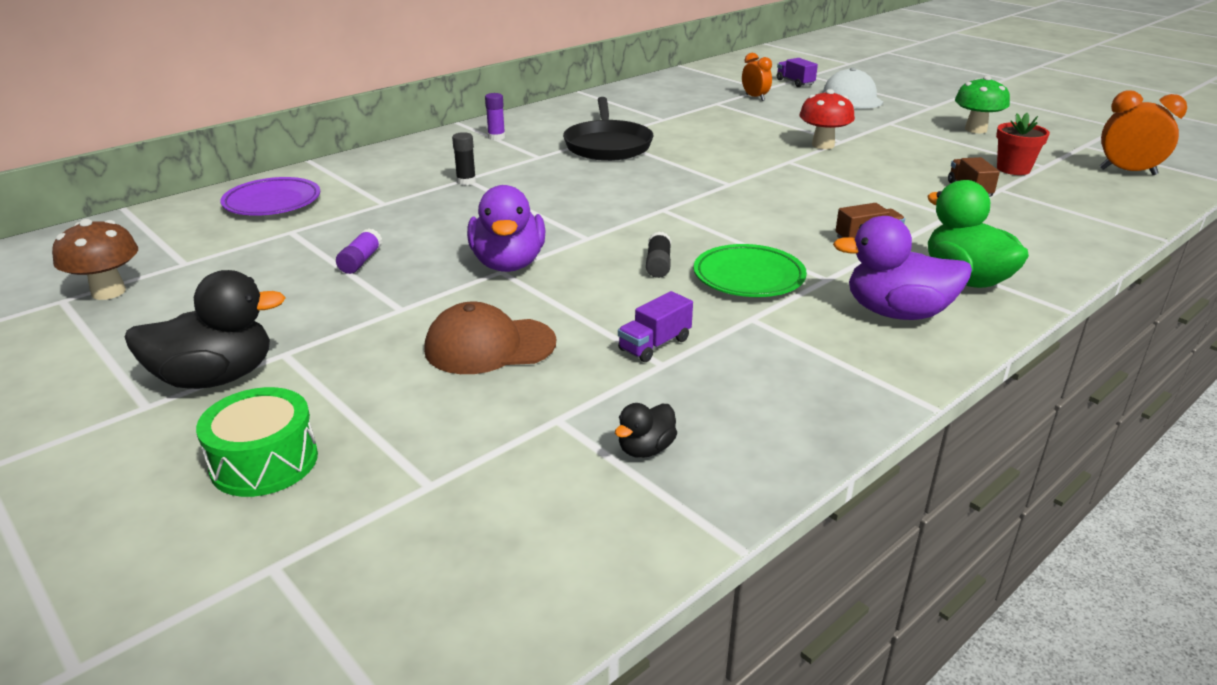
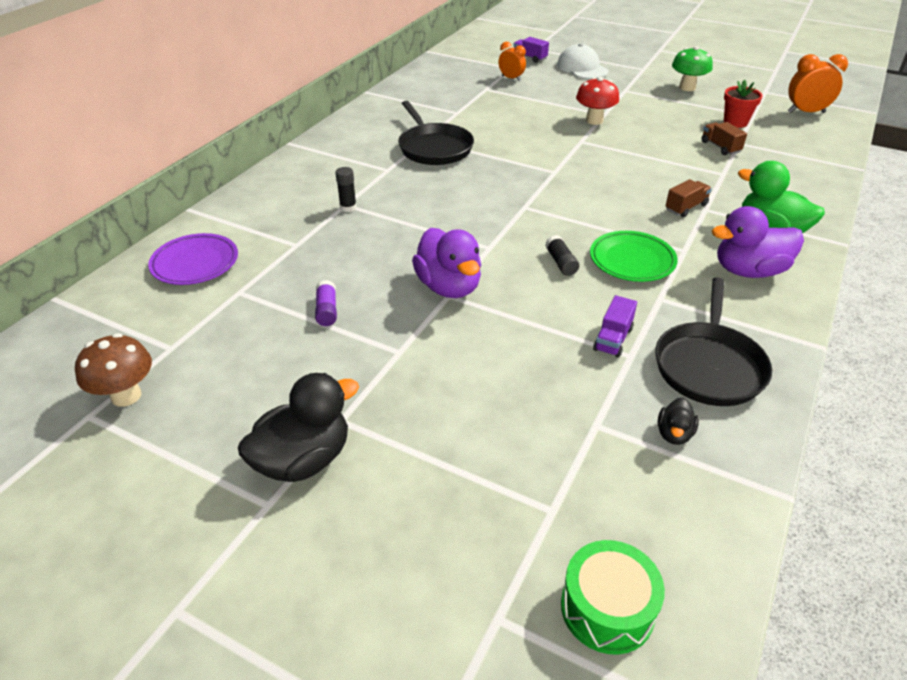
camera: 20 degrees left, 10 degrees up
(264, 462) = (412, 528): green drum -> green drum (607, 608)
(489, 346) = (496, 371): brown cap -> none
(496, 137) = (336, 154): purple glue stick -> none
(754, 394) = (709, 366): none -> black pan

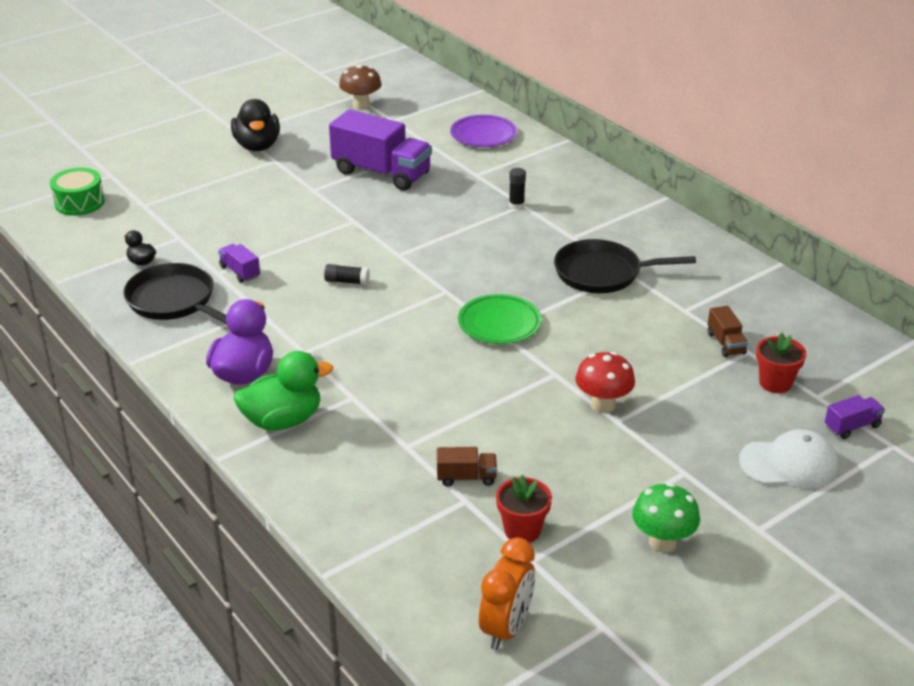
camera: 115 degrees right, 5 degrees down
(327, 310) = (381, 173): purple glue stick -> purple truck
(449, 287) = (363, 223): purple duck -> none
(511, 78) = (775, 383): orange clock -> red flower pot
(632, 261) = (316, 317): green plate -> green plate (499, 324)
(686, 207) = (366, 386): brown truck -> brown truck (725, 343)

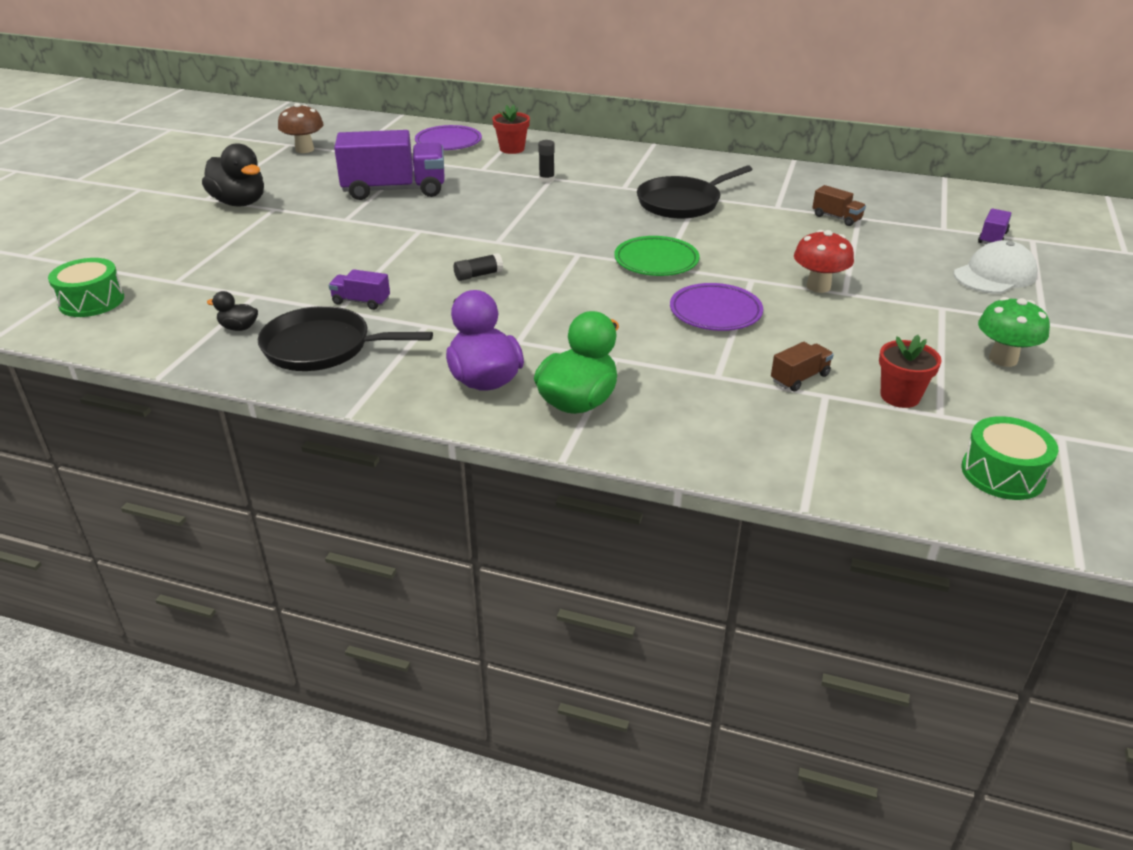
camera: 35 degrees left, 0 degrees up
(481, 391) = (715, 312): none -> purple plate
(506, 628) = (1002, 473): orange clock -> green drum
(775, 383) = (906, 230): red flower pot -> red flower pot (512, 149)

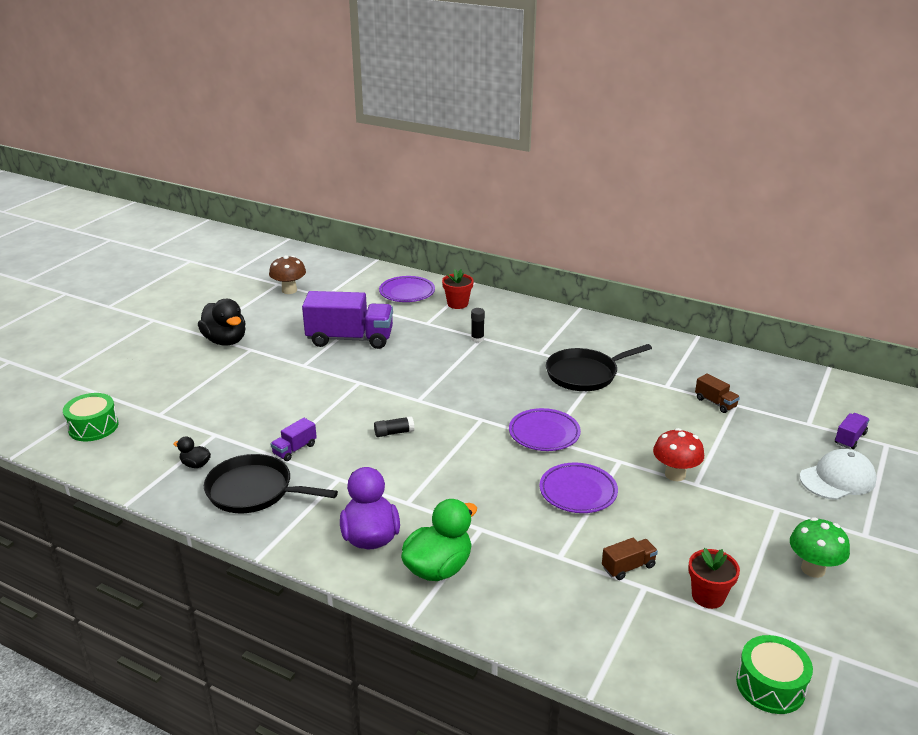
camera: 10 degrees right, 5 degrees down
(361, 301) = (294, 449): purple truck -> purple truck turned 75 degrees counterclockwise
(656, 261) = (544, 433): green plate -> purple plate

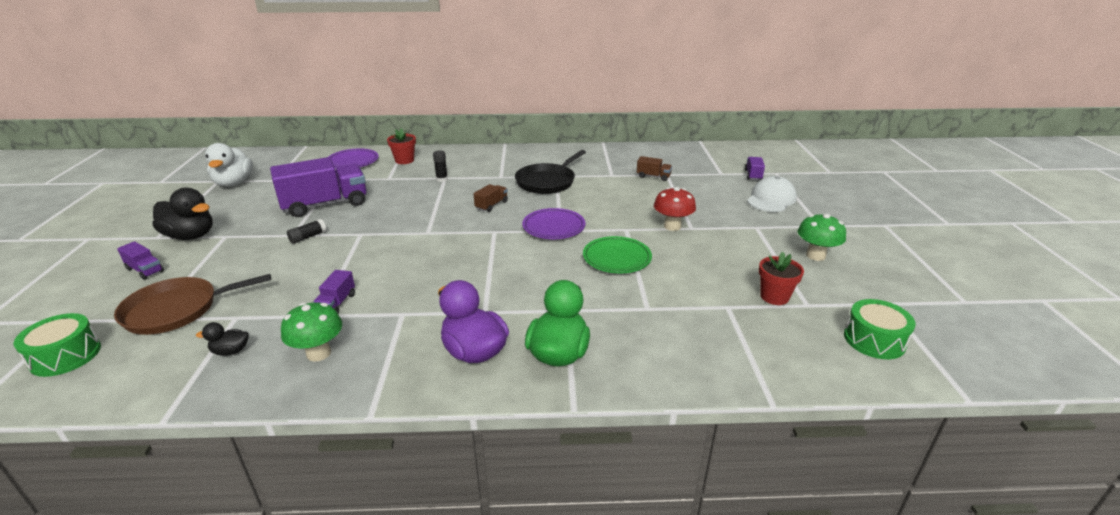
camera: 30 degrees left, 0 degrees up
(177, 366) = (145, 270): none -> purple truck
(179, 412) = (176, 310): none -> brown pan
(254, 491) = (318, 353): black pan -> green mushroom
(289, 290) = (234, 183): brown mushroom -> white duck
(394, 432) = (426, 262): black glue stick -> black glue stick (308, 237)
(578, 492) = (616, 258): purple plate -> green plate
(628, 567) = (703, 297): brown truck -> brown truck (491, 205)

